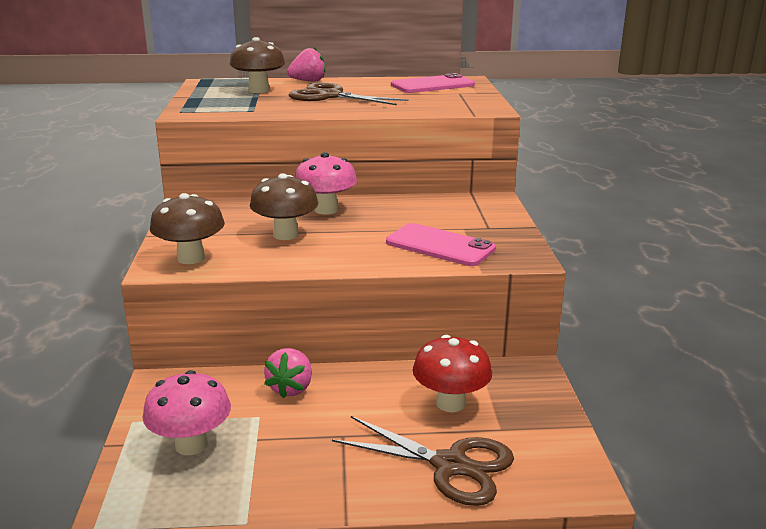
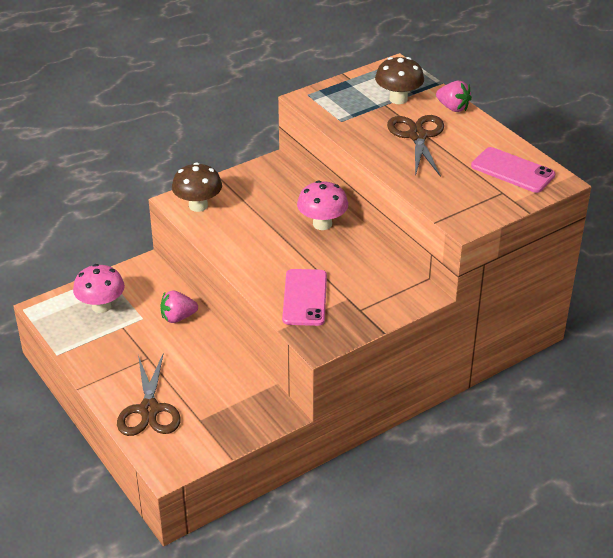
camera: 60 degrees right, 15 degrees up
(285, 235) = (264, 225): brown mushroom -> none
(450, 403) = (211, 389): red mushroom -> none

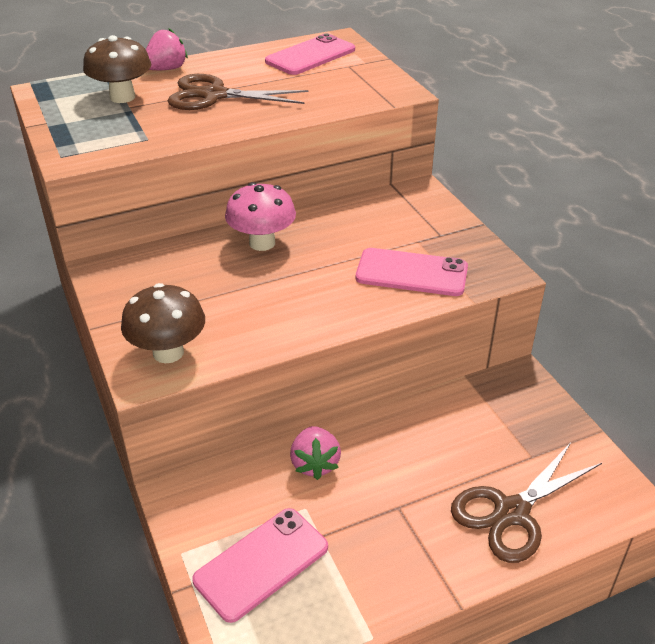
camera: 80 degrees left, 0 degrees up
(101, 306) = (261, 563): pink mushroom -> pink phone
(149, 410) = (512, 512): brown scissors -> brown scissors turned 135 degrees clockwise

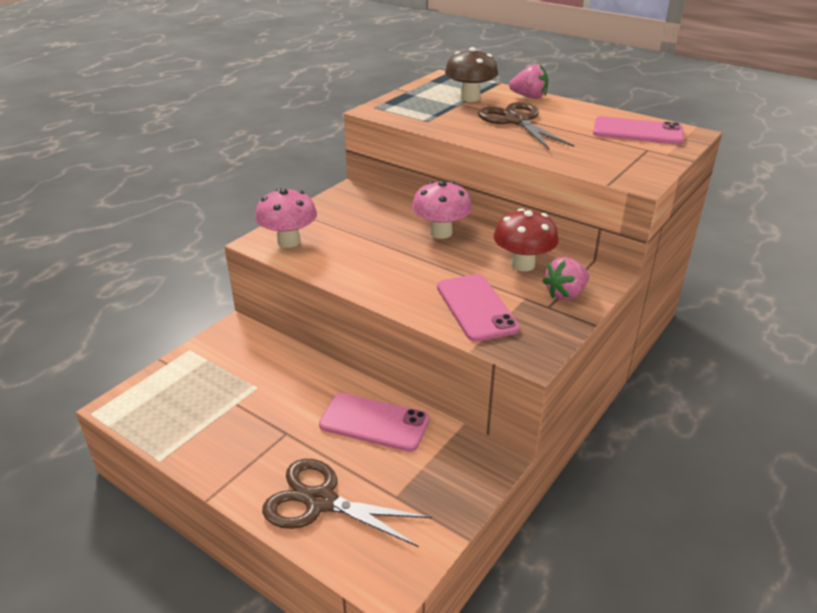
camera: 60 degrees right, 5 degrees down
(168, 352) = (289, 241): brown mushroom -> pink mushroom
(261, 563) = (197, 386): pink phone -> pink phone (374, 422)
(315, 464) = (301, 376): pink strawberry -> pink strawberry (565, 294)
(365, 220) = (522, 264): none -> red mushroom

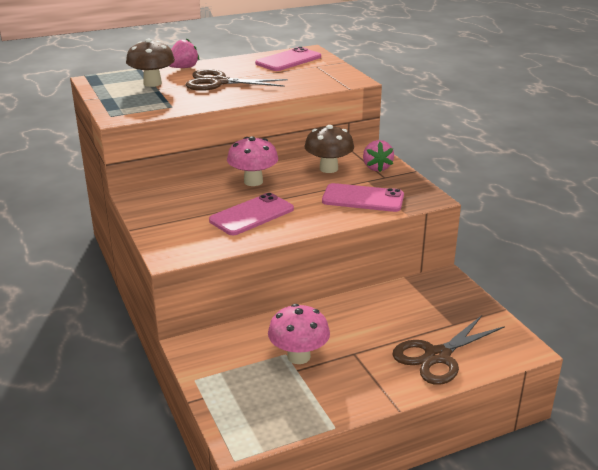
camera: 60 degrees left, 5 degrees down
(289, 241) = (186, 243): pink mushroom -> pink mushroom (298, 356)
(374, 422) = (374, 311): pink phone -> pink phone (252, 215)
(522, 264) = (328, 169): red mushroom -> brown mushroom

